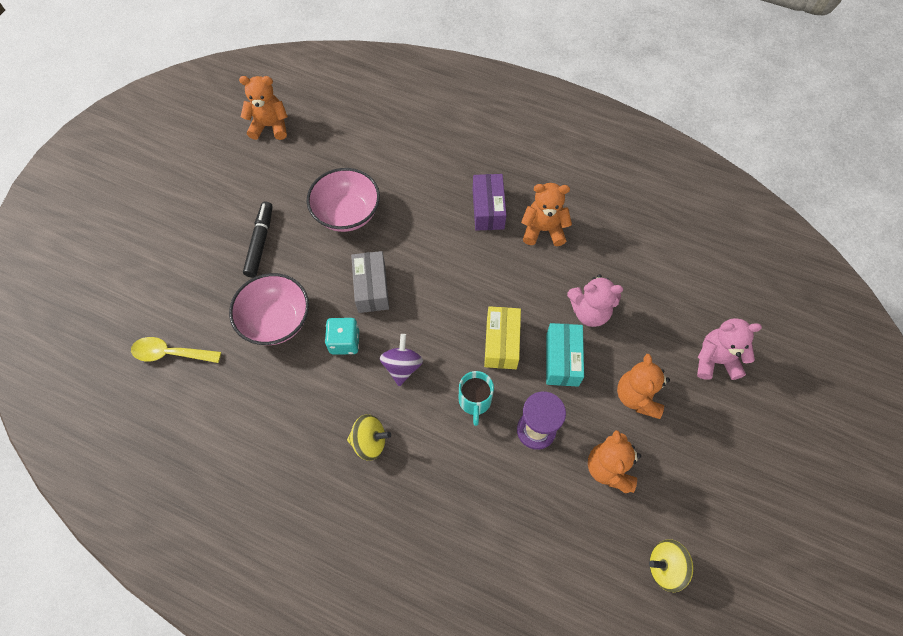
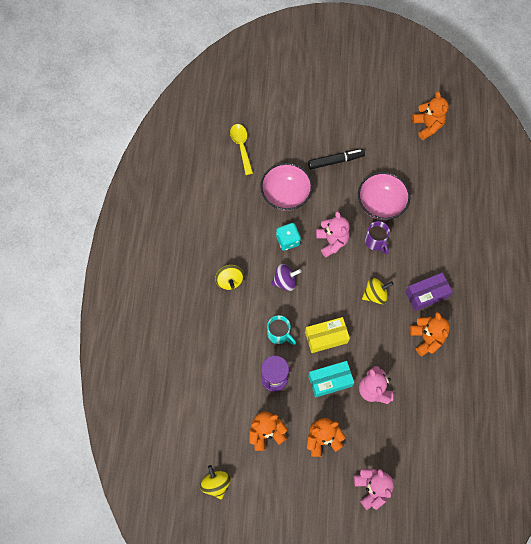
camera: 70 degrees right, 5 degrees up
(371, 288) = (332, 241): grey box -> pink teddy bear
(395, 238) = (375, 242): none -> purple mug
(465, 264) = (375, 294): none -> yellow spinning top
(475, 401) = (279, 334): turquoise mug -> turquoise mug turned 120 degrees counterclockwise

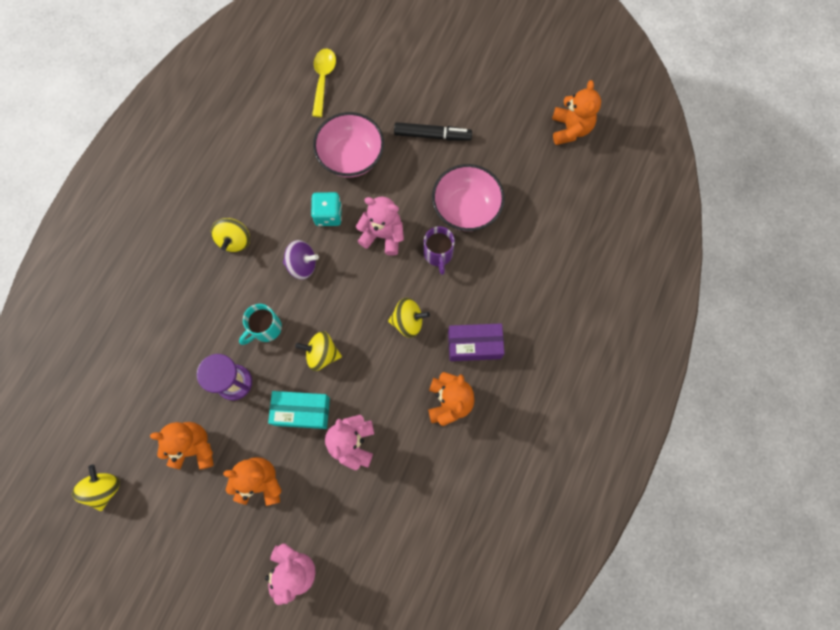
camera: 20 degrees right, 5 degrees up
(279, 334) = (265, 328): turquoise mug -> turquoise mug turned 75 degrees clockwise
(326, 337) = (322, 354): yellow box -> yellow spinning top
(332, 241) = (383, 235): pink teddy bear -> pink teddy bear turned 75 degrees counterclockwise

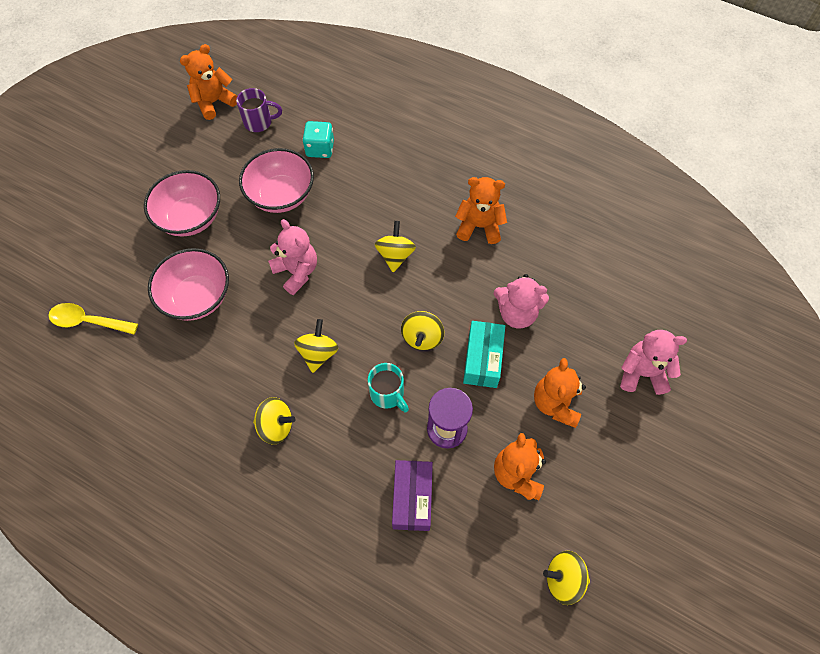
camera: 85 degrees left, 10 degrees down
(302, 265) = (318, 353): purple spinning top -> yellow spinning top
(328, 215) = (263, 324): turquoise dice -> turquoise dice (320, 148)
(383, 235) = (297, 272): pink teddy bear -> pink teddy bear turned 120 degrees clockwise
(432, 135) = (190, 217): black marker -> pink bowl
(438, 254) = (327, 223): purple mug -> purple mug (259, 122)
(474, 345) = (425, 201): purple box -> purple box (412, 498)
(570, 129) = (214, 102): orange teddy bear -> orange teddy bear turned 45 degrees counterclockwise

